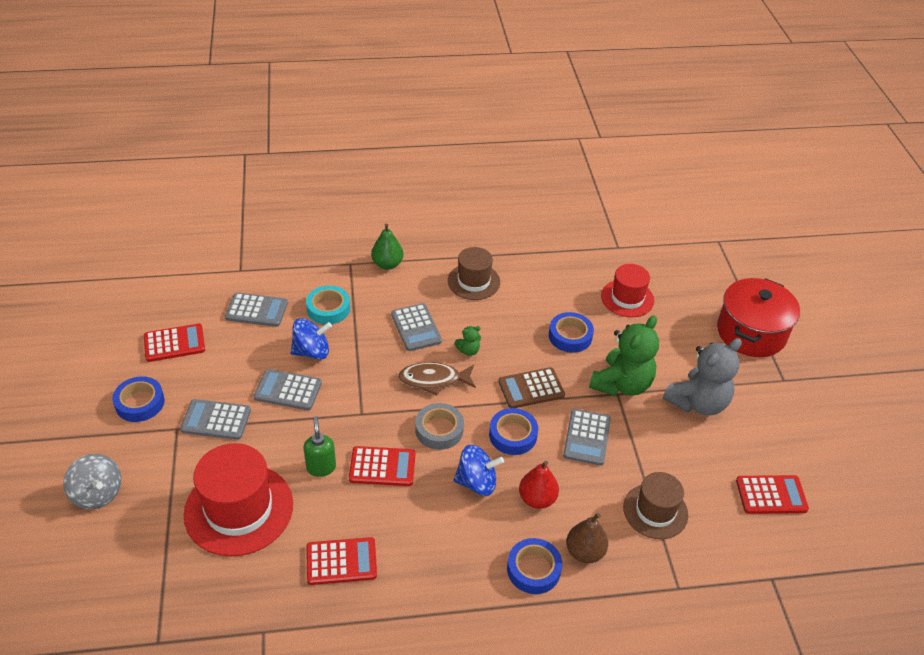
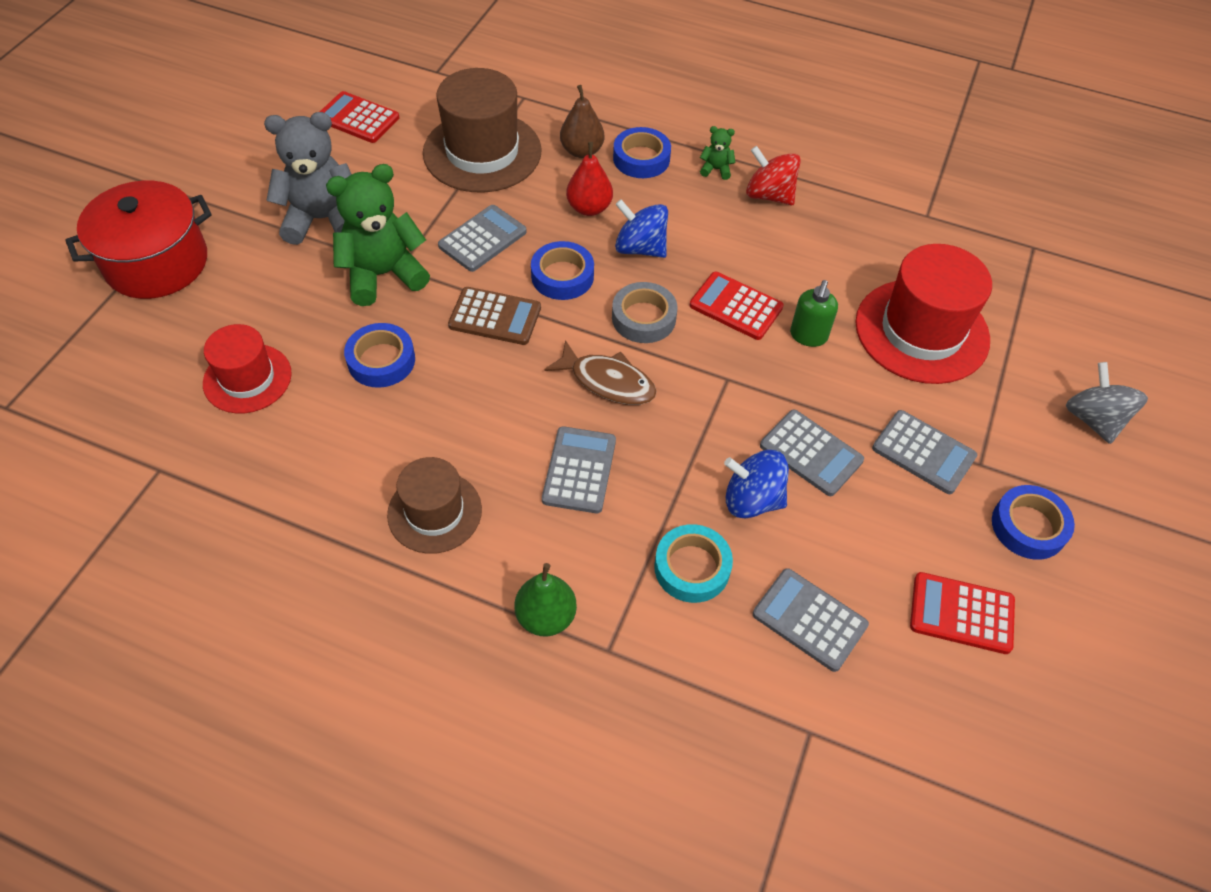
camera: 150 degrees left, 10 degrees up
(341, 561) = (827, 238): red calculator -> none
(408, 584) = (769, 195): none -> red spinning top
(468, 350) = (532, 401): green teddy bear -> green teddy bear (716, 169)
(655, 511) = (482, 152): brown hat -> brown hat, size x1.63

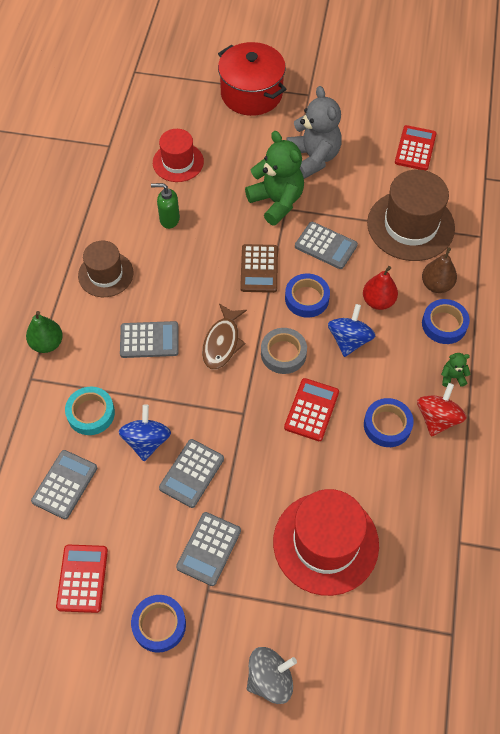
camera: 80 degrees right, 5 degrees up
(381, 360) = (207, 220): blue tape -> blue tape (387, 425)
(716, 169) = (452, 377): green teddy bear -> green teddy bear turned 90 degrees counterclockwise
(808, 336) = (297, 461): green soap dispenser -> green soap dispenser (169, 219)

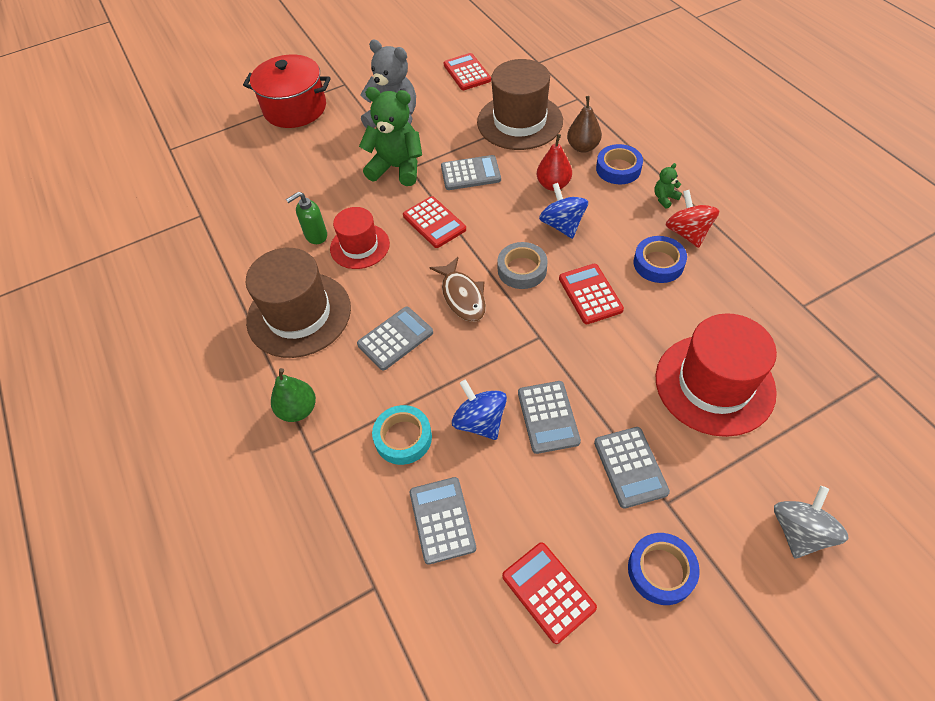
camera: 35 degrees left, 5 degrees down
(105, 274) = (299, 314): brown hat -> brown hat, size x1.63
(178, 162) = (279, 190): red hat -> red hat (360, 246)
(259, 269) = (434, 223): brown calculator -> red calculator
(307, 298) = (496, 218): blue tape -> none

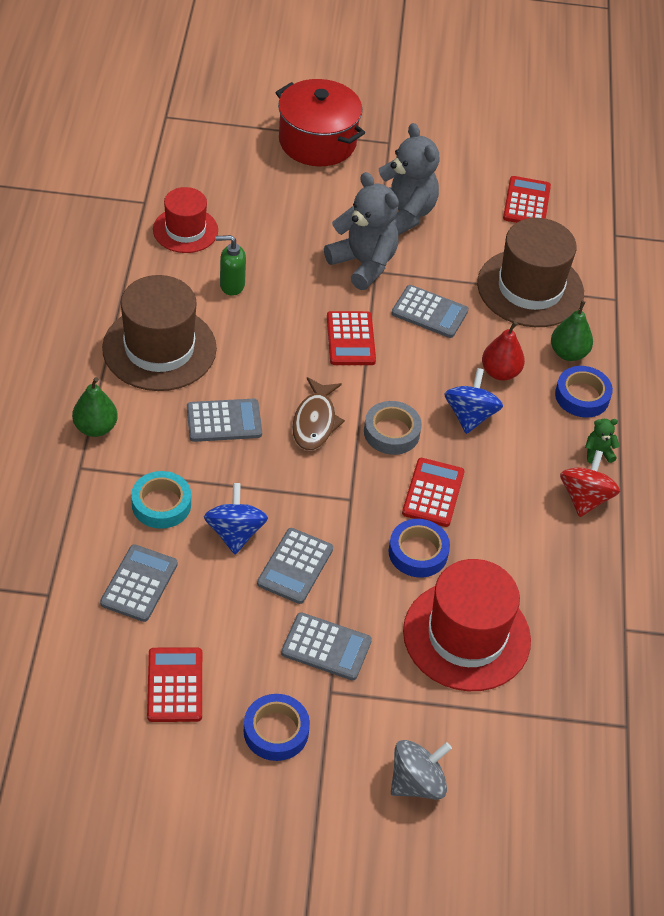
camera: 25 degrees right, 5 degrees down
(360, 246) = (263, 319): red hat -> red hat (185, 230)
(397, 168) = (363, 264): green teddy bear -> grey teddy bear
(583, 147) = (568, 353): brown pear -> green pear
(630, 467) = (326, 647): grey calculator -> grey calculator turned 90 degrees counterclockwise
(658, 263) = (526, 507): blue tape -> blue tape (418, 552)

